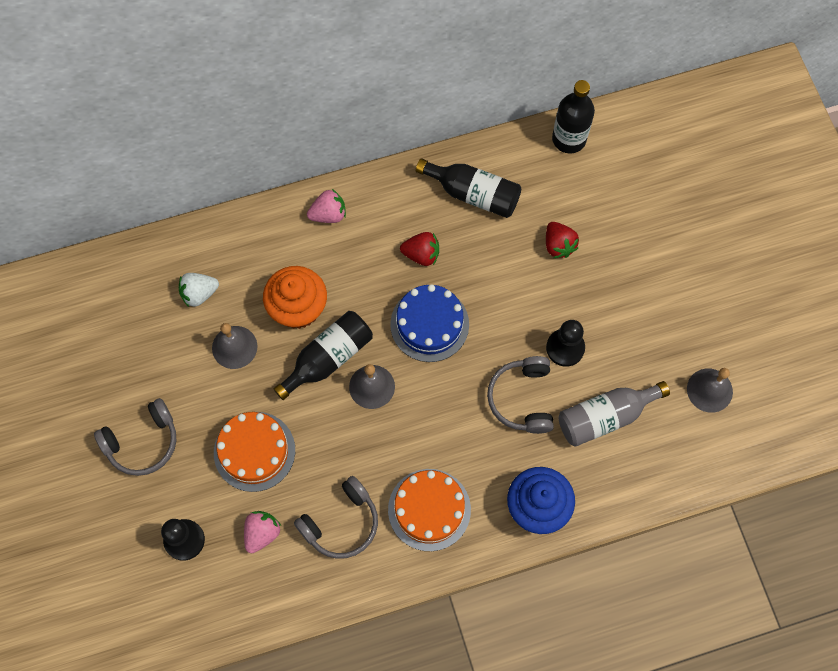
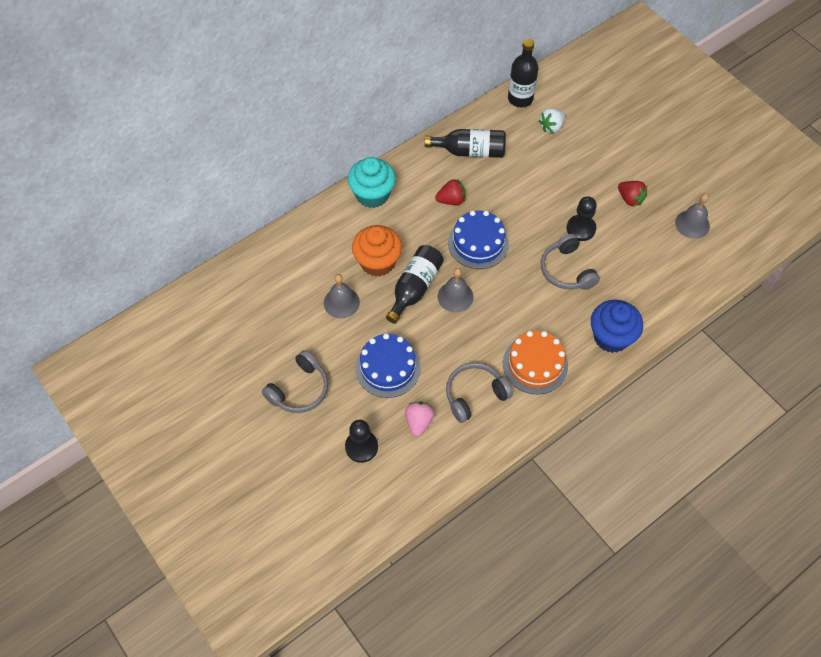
camera: 20 degrees left, 10 degrees down
(199, 293) = (299, 275): white strawberry -> white strawberry (551, 127)
(254, 451) = (388, 368): orange cake -> blue cake
(328, 214) = (372, 194): pink strawberry -> turquoise cupcake
(341, 523) = (475, 395): grey headphones -> grey headphones turned 150 degrees counterclockwise
(558, 245) = (545, 166): red strawberry -> red strawberry (630, 199)
(605, 417) = (630, 263): grey bottle -> none

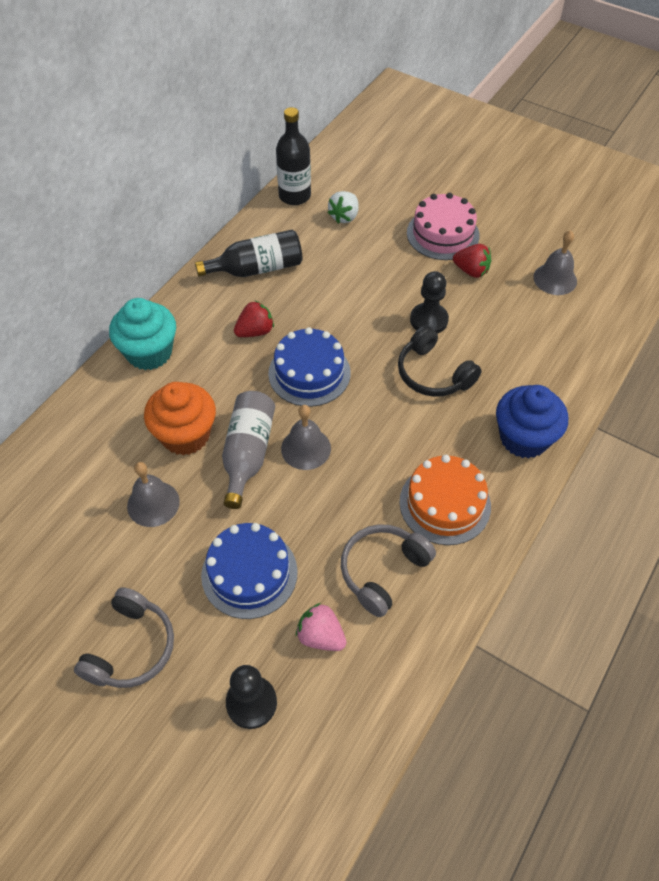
camera: 20 degrees left, 5 degrees down
(415, 288) = (248, 453): black bottle -> grey bottle
(419, 422) = (321, 636): pink strawberry -> pink strawberry turned 45 degrees counterclockwise
(567, 270) = (433, 373): grey headphones -> black headphones
(621, 162) = (443, 234): none -> pink cake

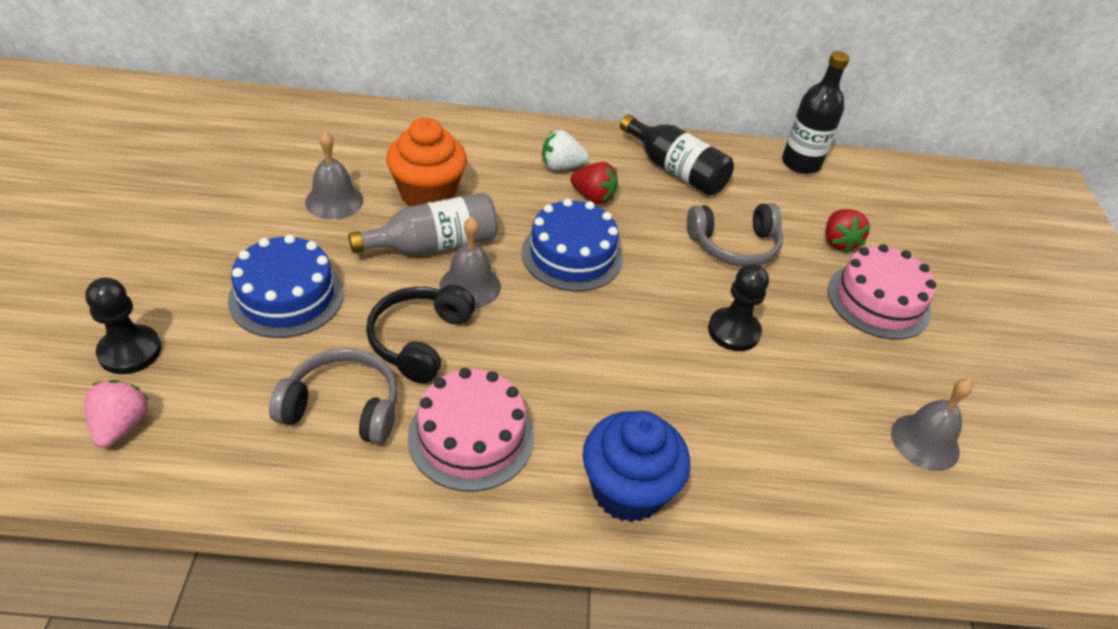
camera: 55 degrees right, 10 degrees down
(131, 647) = (164, 243): grey headphones -> grey headphones (734, 245)
(149, 353) = (508, 137): turquoise cupcake -> none
(321, 636) = (232, 380): pink strawberry -> pink strawberry (121, 426)
(344, 216) = (813, 209): white strawberry -> white strawberry (561, 166)
(433, 373) = (657, 362): black headphones -> black headphones (420, 340)
(445, 504) = (471, 436): orange cake -> pink cake
(471, 271) = (848, 347): red strawberry -> red strawberry (839, 242)

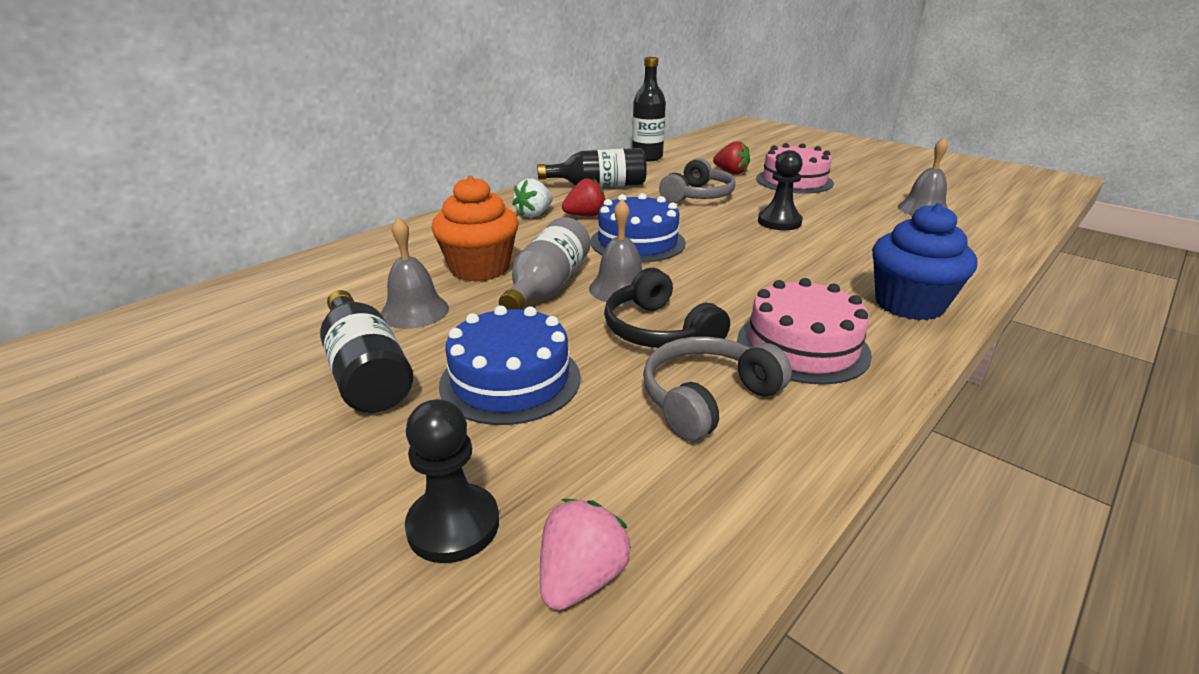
camera: 45 degrees left, 15 degrees down
(121, 426) = (581, 578): pink strawberry -> pink strawberry turned 75 degrees clockwise
(244, 227) = (366, 371): none -> black bottle

